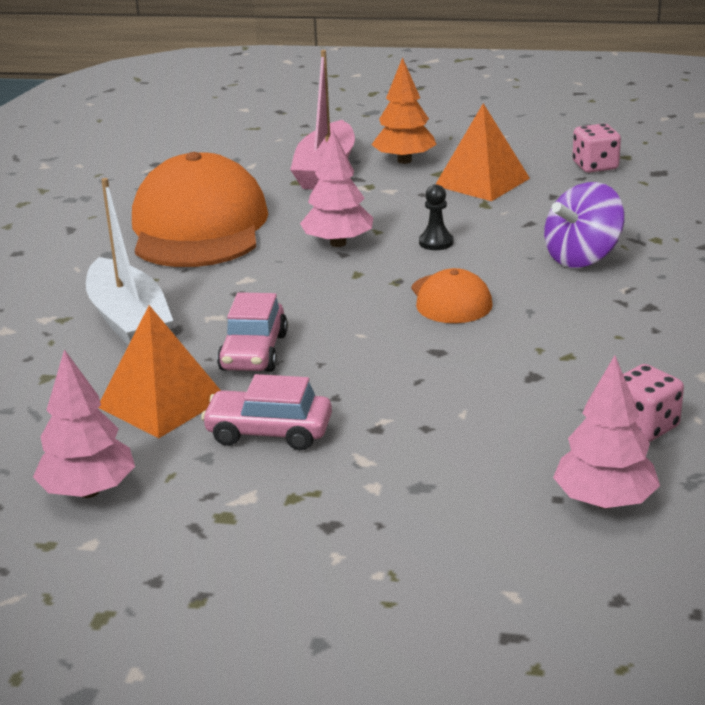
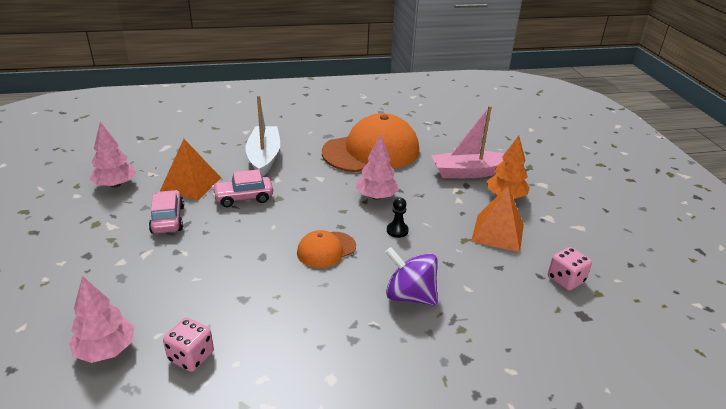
camera: 65 degrees right, 5 degrees up
(129, 321) = (264, 157): white boat -> white boat turned 135 degrees clockwise

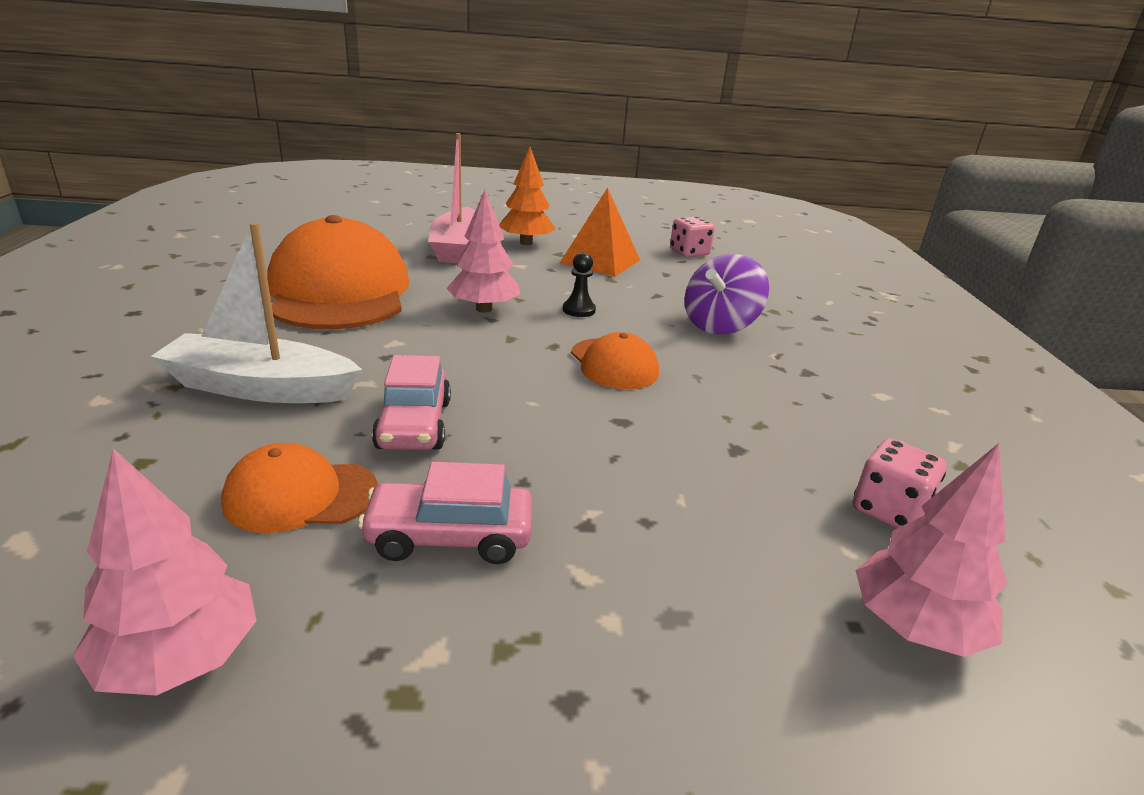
camera: 80 degrees left, 5 degrees down
(191, 184) = (301, 495): orange pyramid -> orange cap

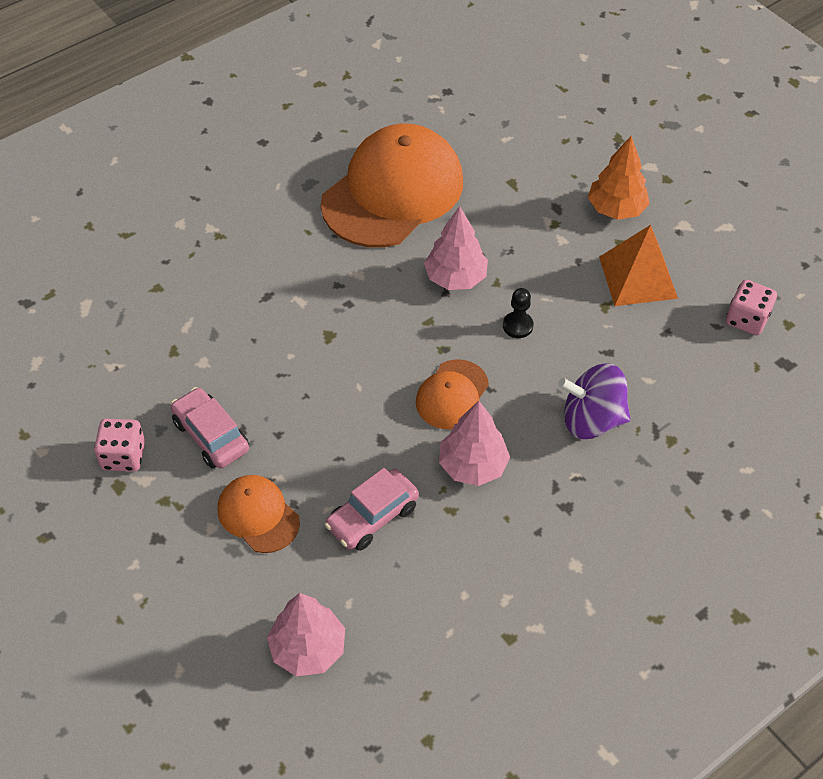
camera: 55 degrees right, 25 degrees up
(180, 659) = (80, 408): pink tree -> pink tree (473, 465)
(260, 388) = (250, 267): white boat -> none
(301, 495) = (188, 361): orange cap -> orange cap (258, 515)
(414, 425) = (282, 354): pink car -> pink car (372, 517)
(457, 247) = (548, 181): pink boat -> none
(889, 510) = (409, 610): pink dice -> pink dice (124, 456)

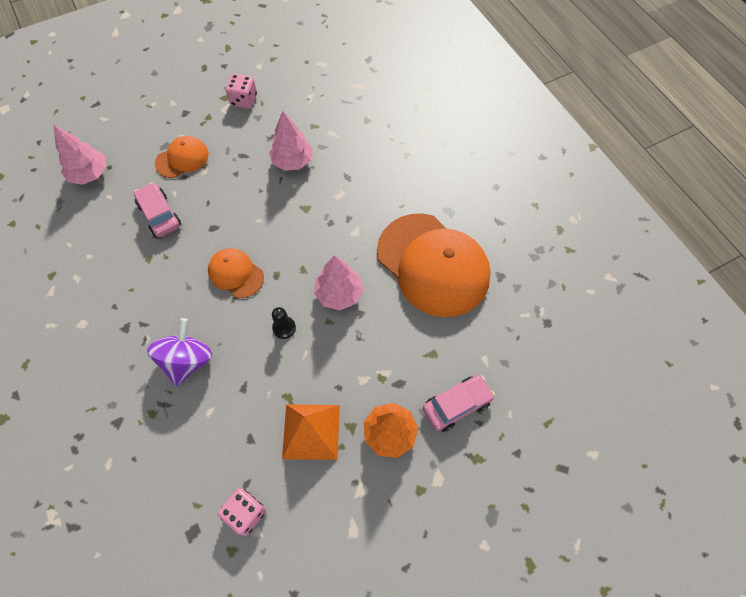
camera: 100 degrees right, 10 degrees up
(211, 436) = (245, 140): pink car -> pink car (456, 405)
(473, 465) = (176, 276): pink tree -> pink tree (292, 161)

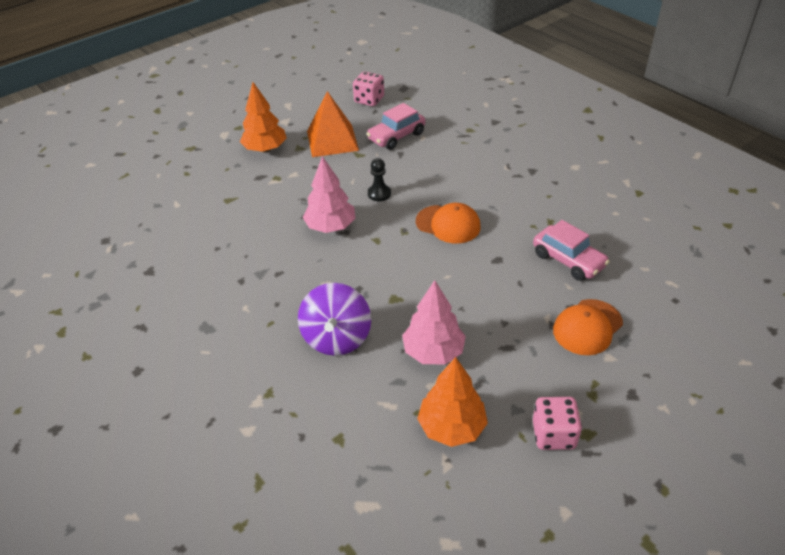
camera: 170 degrees right, 20 degrees down
(90, 174) = (691, 287): pink tree -> none
(187, 360) = (459, 160): purple spinning top -> purple spinning top (337, 338)
(299, 114) = (452, 427): none -> orange tree
(433, 264) = (228, 268): orange cap -> none
(456, 405) = (206, 172): pink car -> pink car (396, 136)

